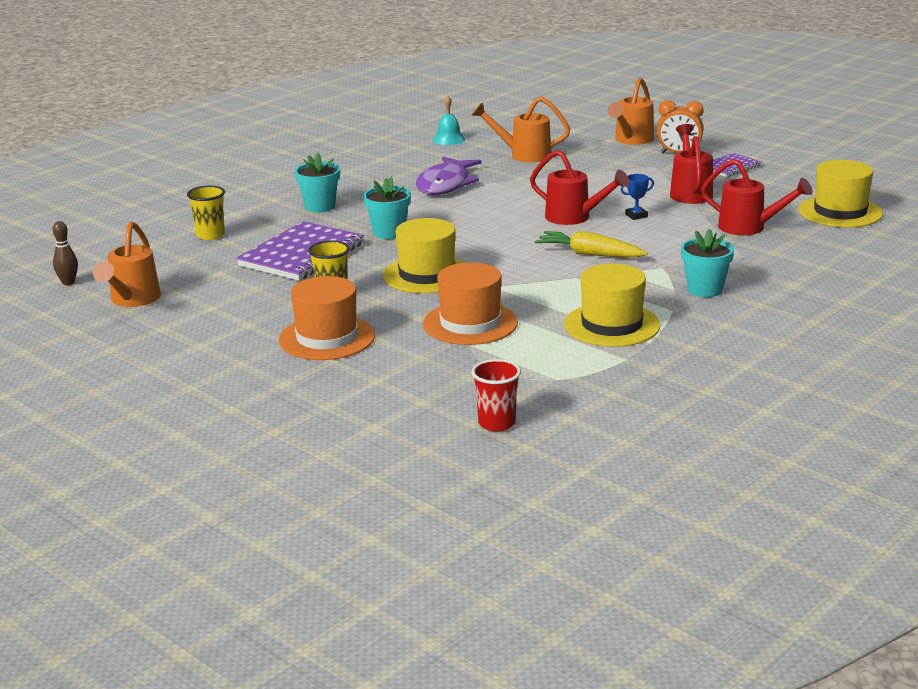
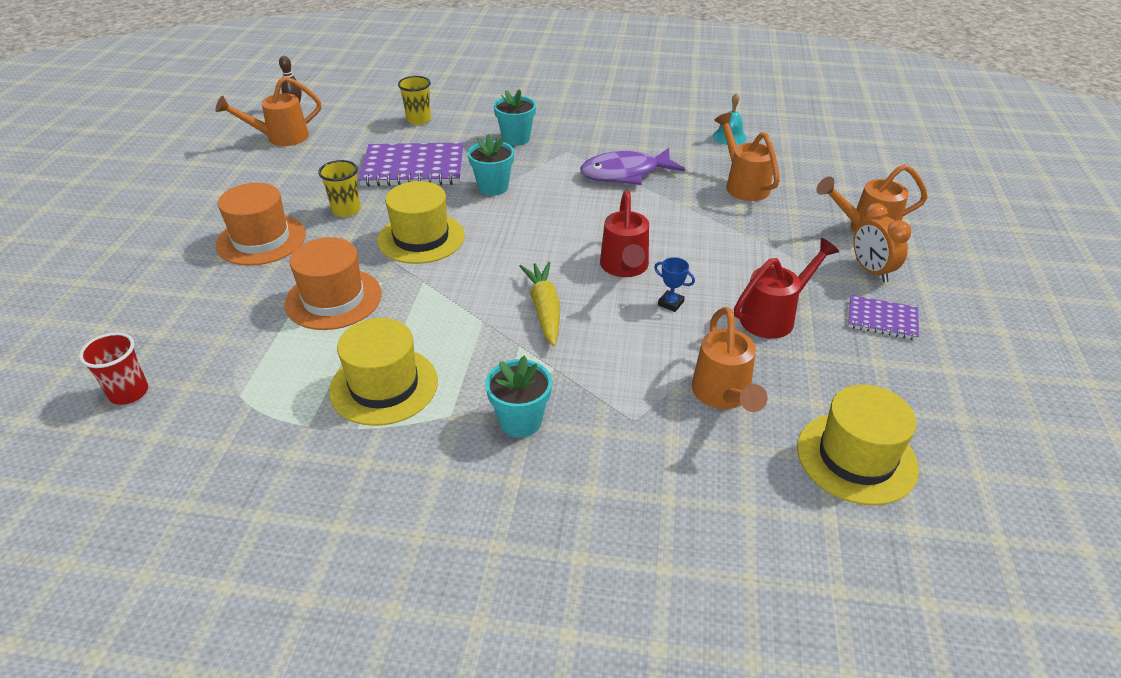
camera: 55 degrees right, 15 degrees up
(750, 228) = (723, 396): red watering can -> orange watering can

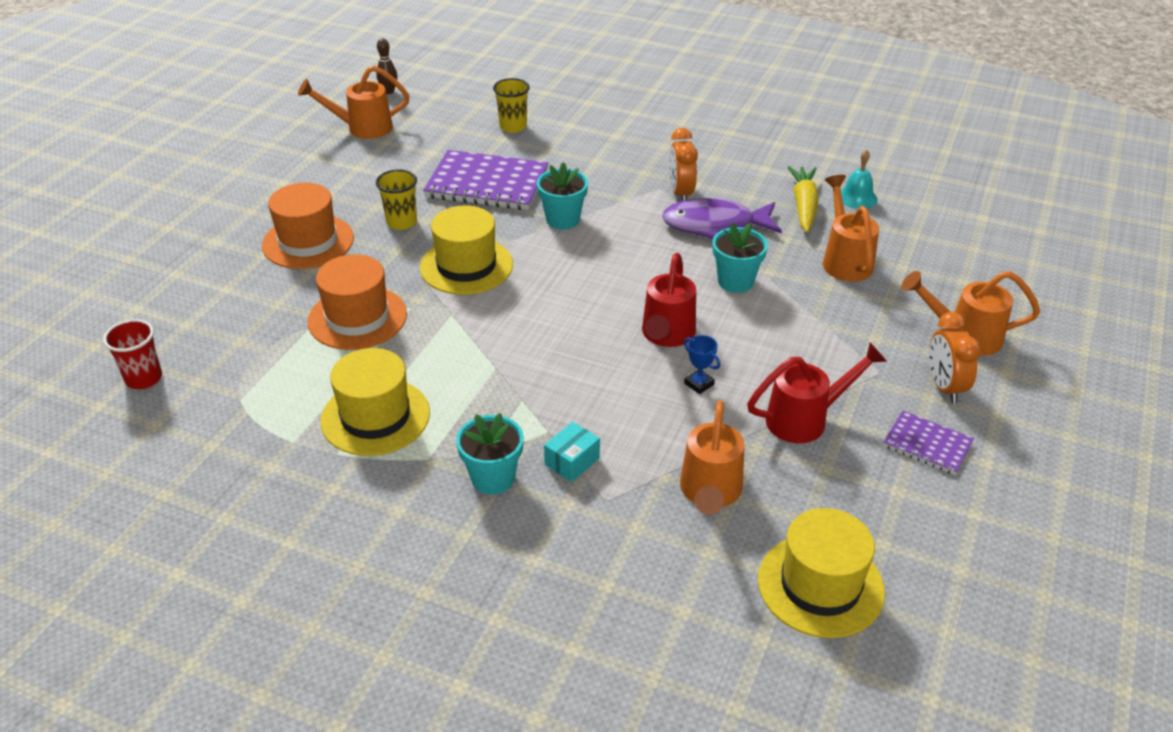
camera: 15 degrees right, 0 degrees up
(516, 139) = (610, 165): turquoise flower pot -> turquoise flower pot (735, 281)
(544, 310) = (563, 367): yellow carrot -> yellow carrot (804, 206)
(585, 153) = (681, 193): none -> orange clock
(588, 391) = (572, 461): none -> turquoise box

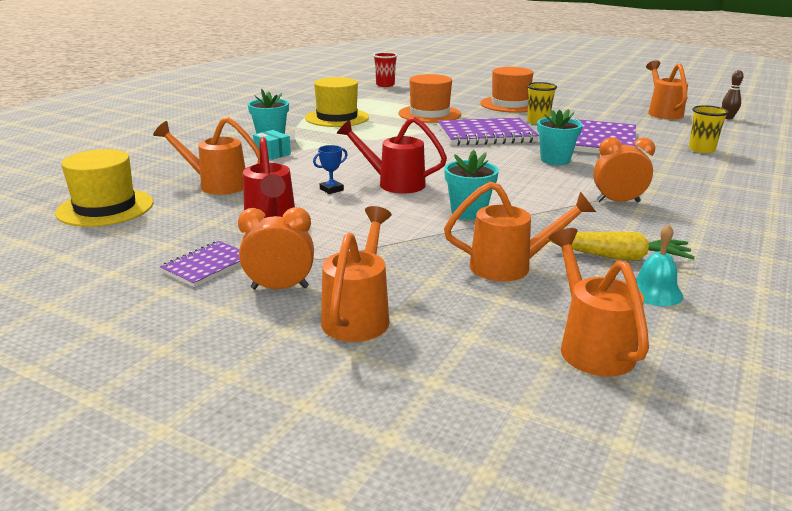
camera: 95 degrees right, 15 degrees down
(466, 266) = (486, 135): yellow hat -> purple notebook
(715, 225) = (563, 211): purple fish -> none
(946, 231) = (591, 345): none -> orange watering can

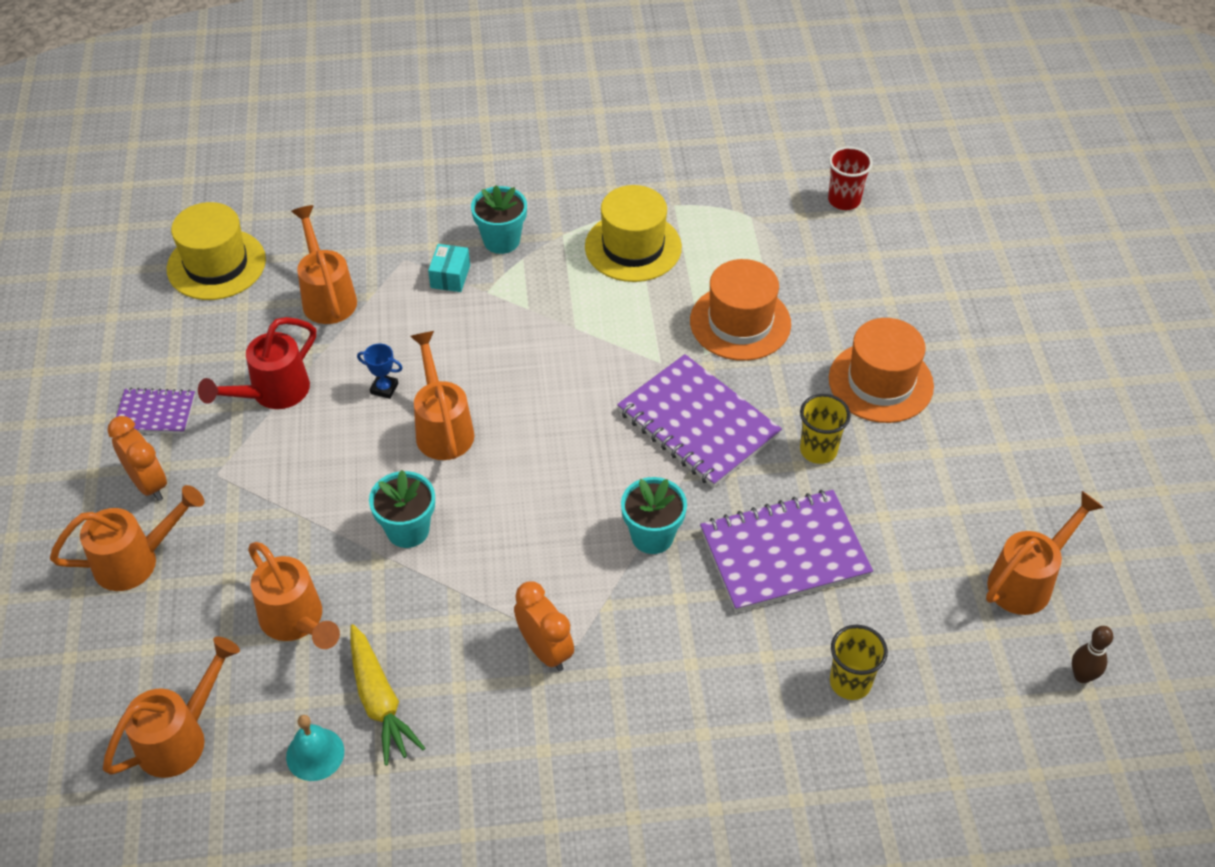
camera: 55 degrees right, 25 degrees up
(393, 183) = (442, 427): red watering can -> orange watering can

